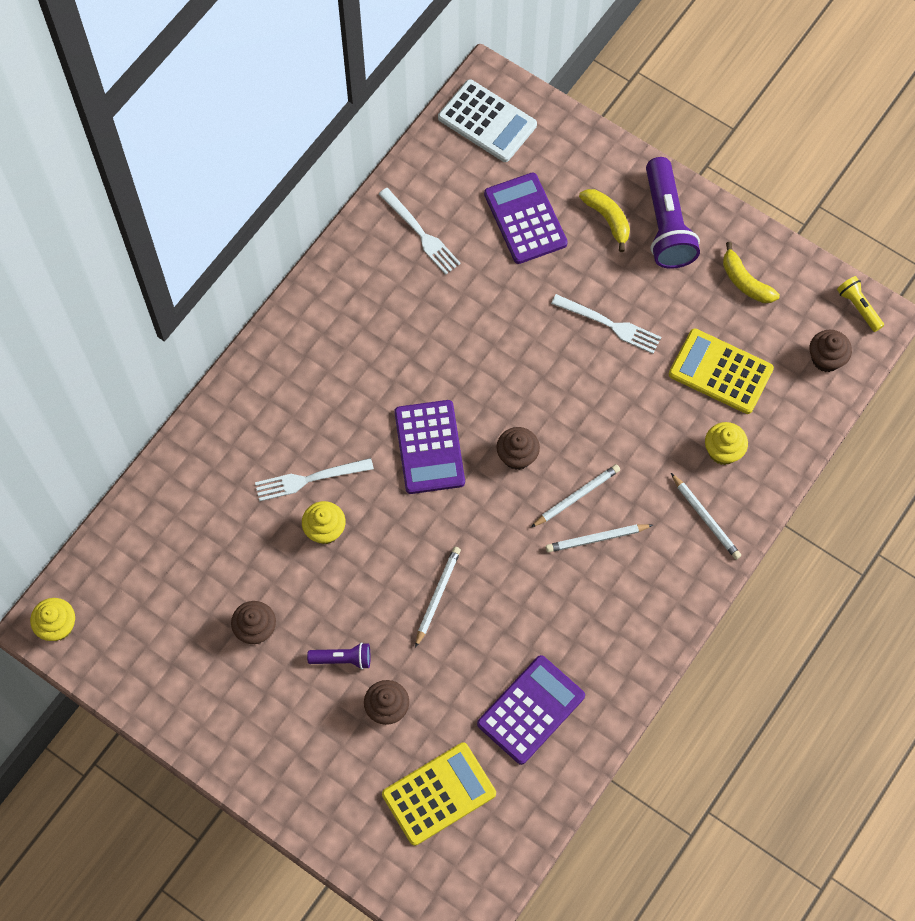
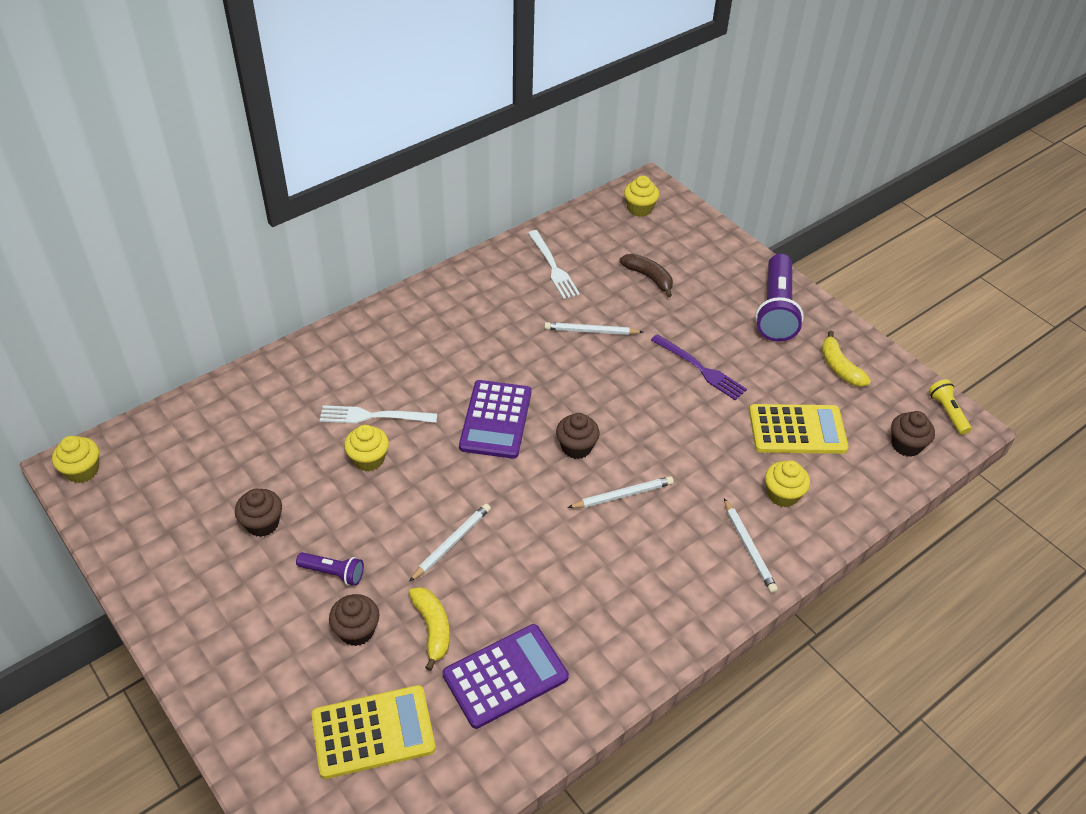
camera: 15 degrees right, 20 degrees down
(487, 121) = (639, 209): white calculator -> yellow cupcake
(525, 219) = (649, 278): purple calculator -> brown banana
(596, 538) = (630, 536): white pencil -> white pencil (591, 331)
(608, 219) = (723, 294): yellow banana -> yellow banana (432, 628)
(609, 325) = (700, 369): white fork -> purple fork
(720, 372) = (797, 430): yellow calculator -> yellow calculator turned 135 degrees clockwise

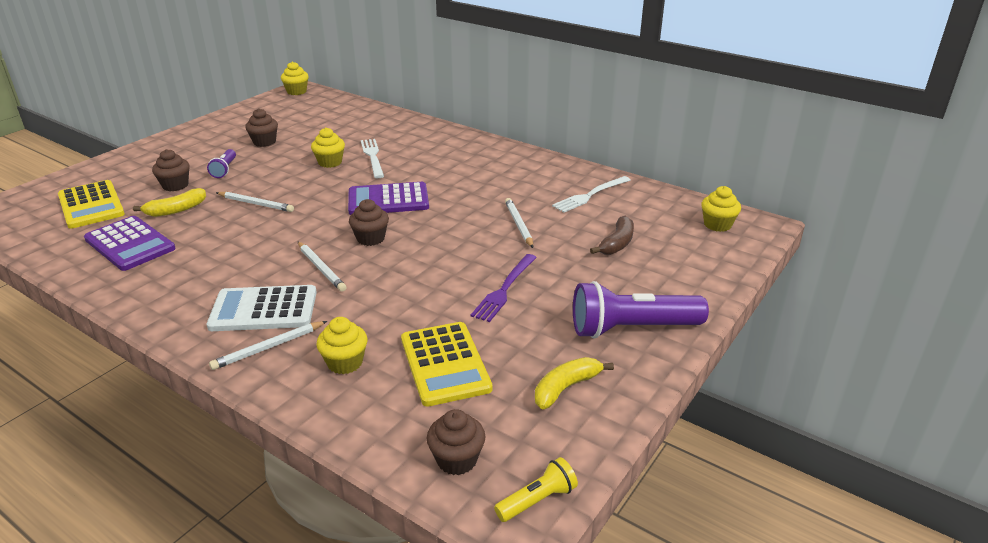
camera: 75 degrees right, 15 degrees down
(685, 548) = (264, 309): none -> white calculator

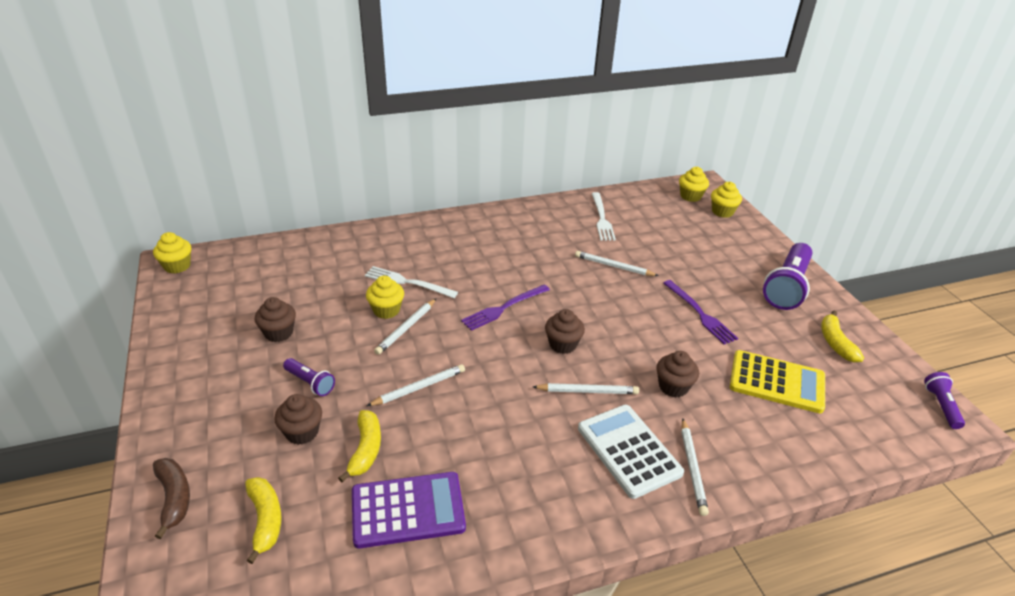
camera: 55 degrees left, 5 degrees up
(91, 205) = (265, 520): yellow calculator -> yellow banana
(264, 309) = (628, 450): white calculator -> white calculator turned 120 degrees clockwise
(317, 176) = (406, 328): none -> white pencil
(345, 363) = (743, 431): yellow cupcake -> yellow cupcake (722, 212)
(388, 200) = (503, 308): purple calculator -> purple fork
(457, 459) = (888, 423): brown cupcake -> brown cupcake (673, 387)
(537, 500) = (941, 406): yellow flashlight -> purple flashlight
(617, 243) = (679, 241): brown banana -> brown banana (174, 498)

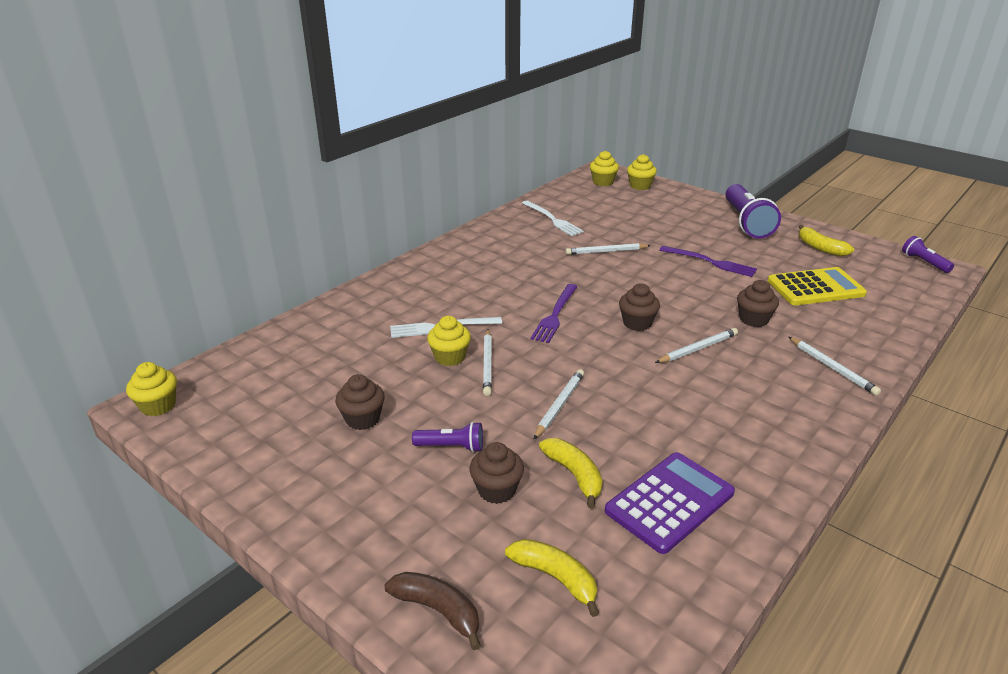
camera: 30 degrees left, 5 degrees down
(628, 450) = (777, 376): white calculator -> none

